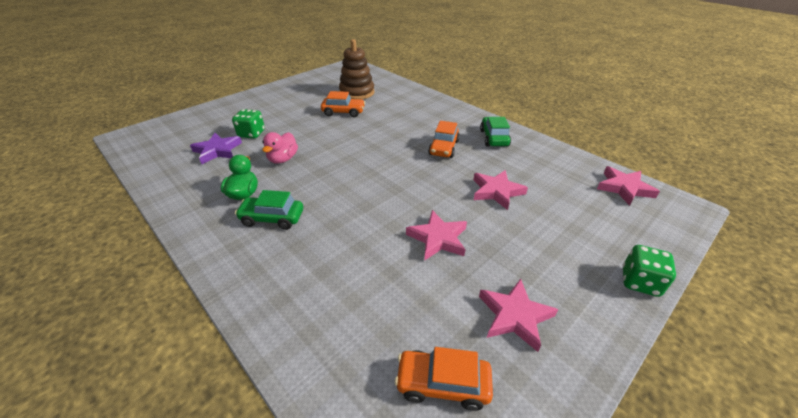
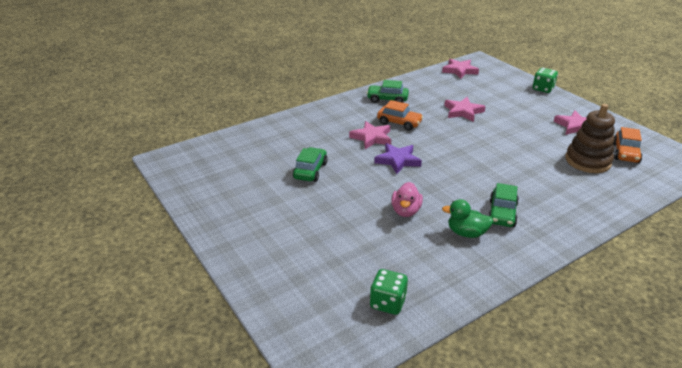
camera: 80 degrees left, 5 degrees down
(217, 151) = (380, 261): purple star -> purple star (398, 160)
(251, 134) = (344, 237): green dice -> green dice (387, 303)
(283, 159) = (405, 211): pink duck -> pink duck turned 75 degrees clockwise
(343, 112) = (310, 171): orange car -> green car
(357, 92) = (260, 159): brown stacking toy -> brown stacking toy (587, 161)
(438, 238) = (517, 140): pink star -> pink star (372, 138)

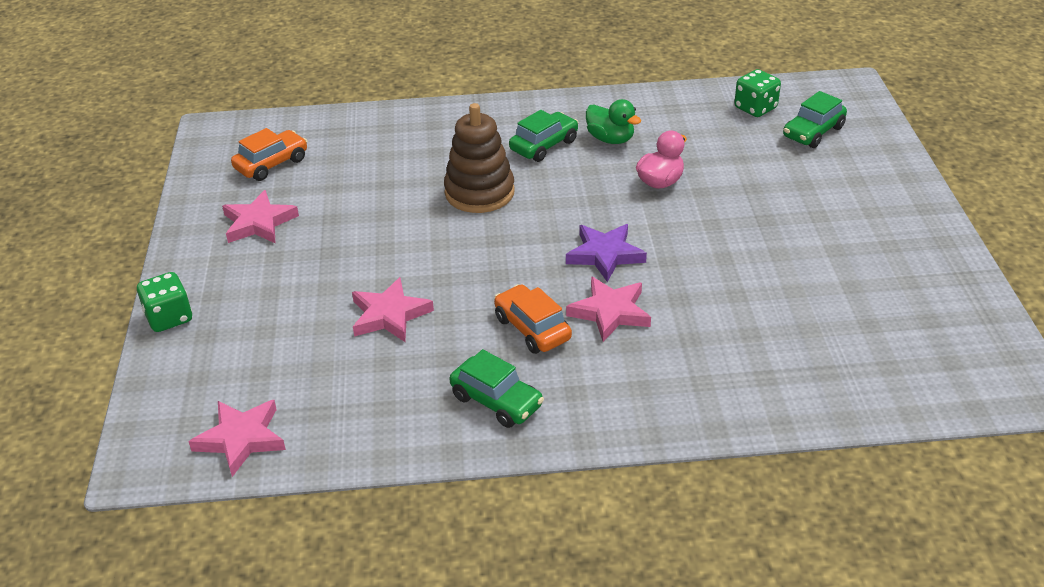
camera: 150 degrees left, 5 degrees up
(310, 171) = (758, 280): green car -> green car (813, 132)
(587, 161) = (339, 170): brown stacking toy -> brown stacking toy (479, 192)

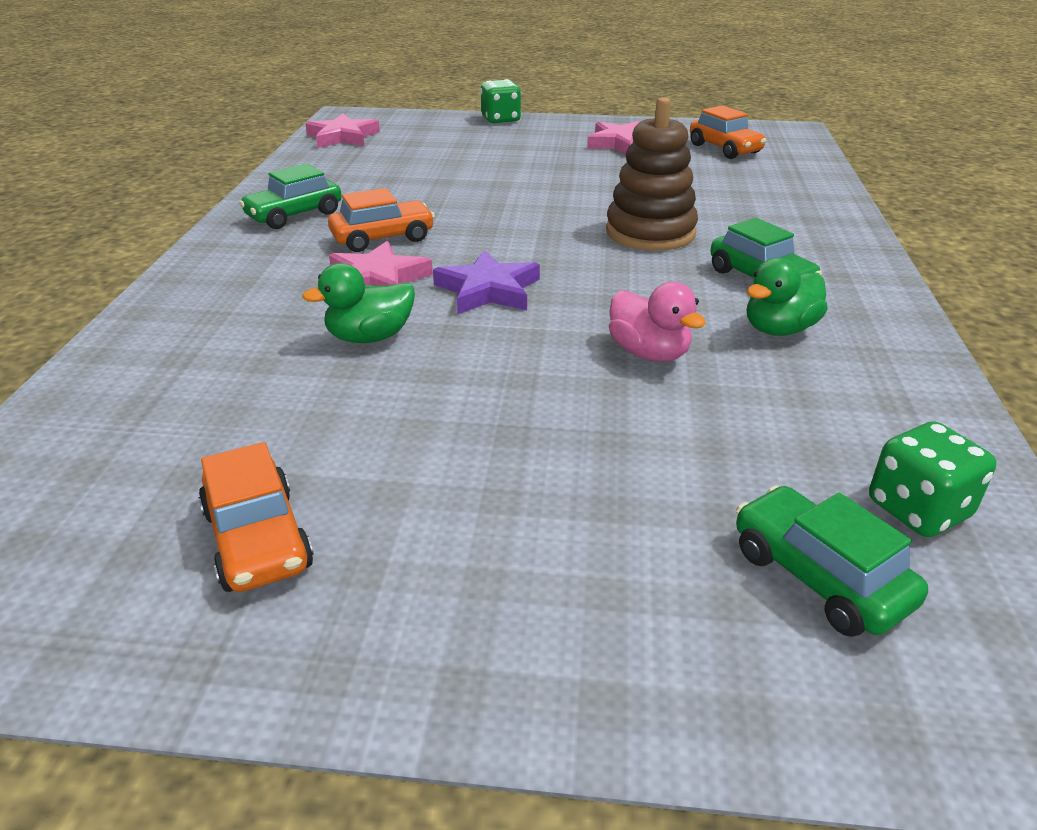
camera: 100 degrees right, 5 degrees down
(389, 315) = (452, 183): pink star -> none
(694, 294) = (370, 337): none -> green duck
(894, 282) = (257, 540): none -> orange car

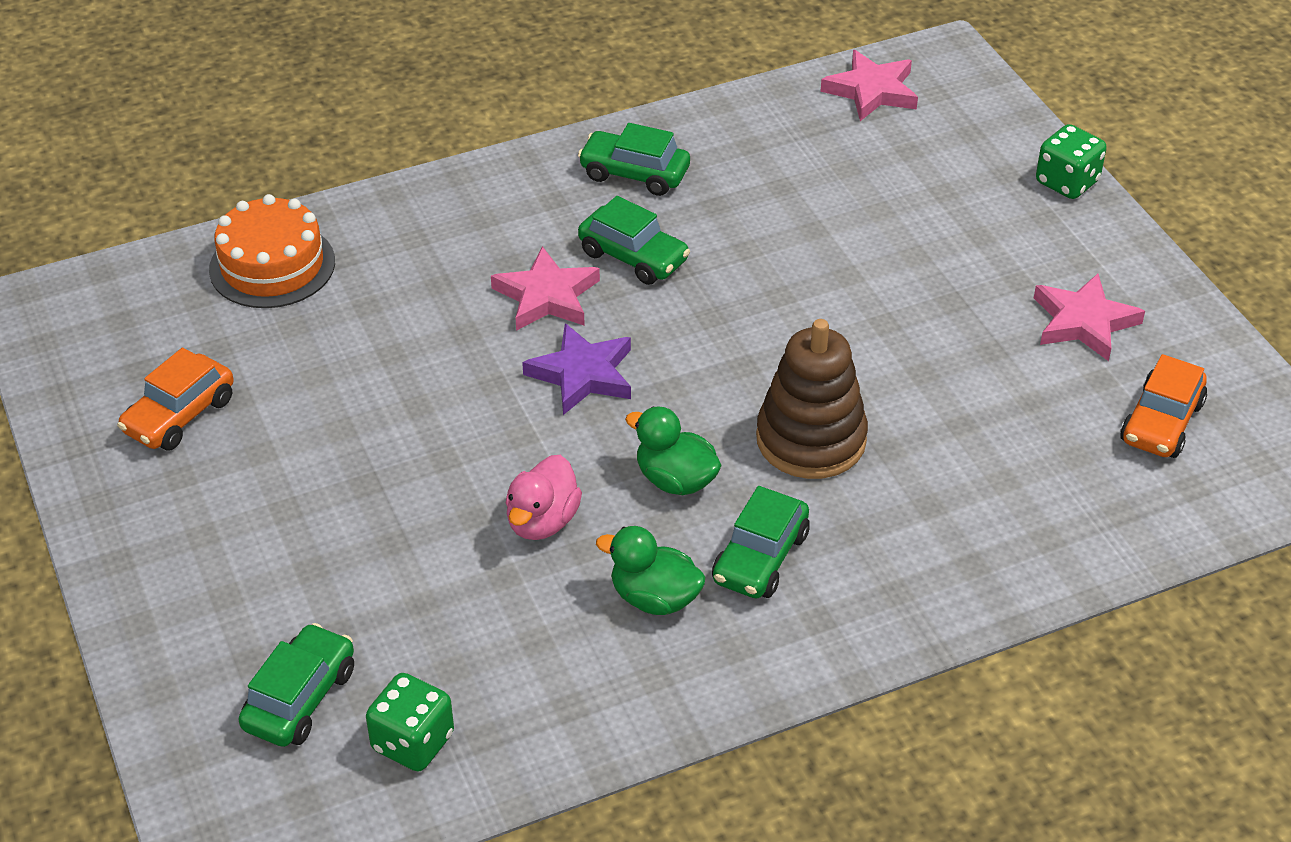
camera: 60 degrees right, 10 degrees up
(119, 402) = (272, 265): none -> orange cake
(370, 337) = (446, 342): green duck -> green duck (675, 480)
(383, 238) = (633, 257): orange car -> green car

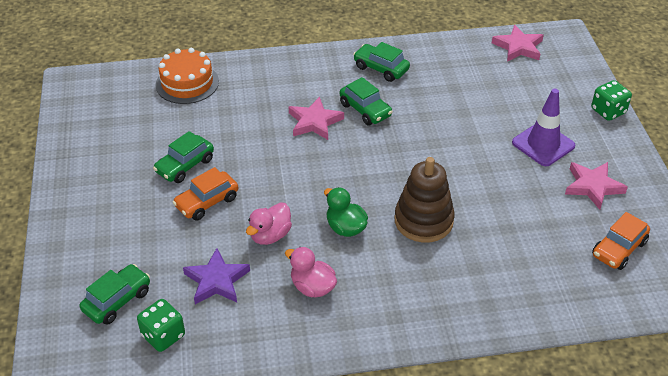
camera: 15 degrees right, 0 degrees up
(179, 415) = (115, 148): orange car -> orange car (207, 202)
(582, 374) = (318, 164): purple star -> purple star (216, 281)
(654, 598) = (312, 287): green duck -> pink duck
(760, 558) = (375, 277): green car -> green car (185, 165)
(974, 262) = (543, 144): none -> purple traffic cone

